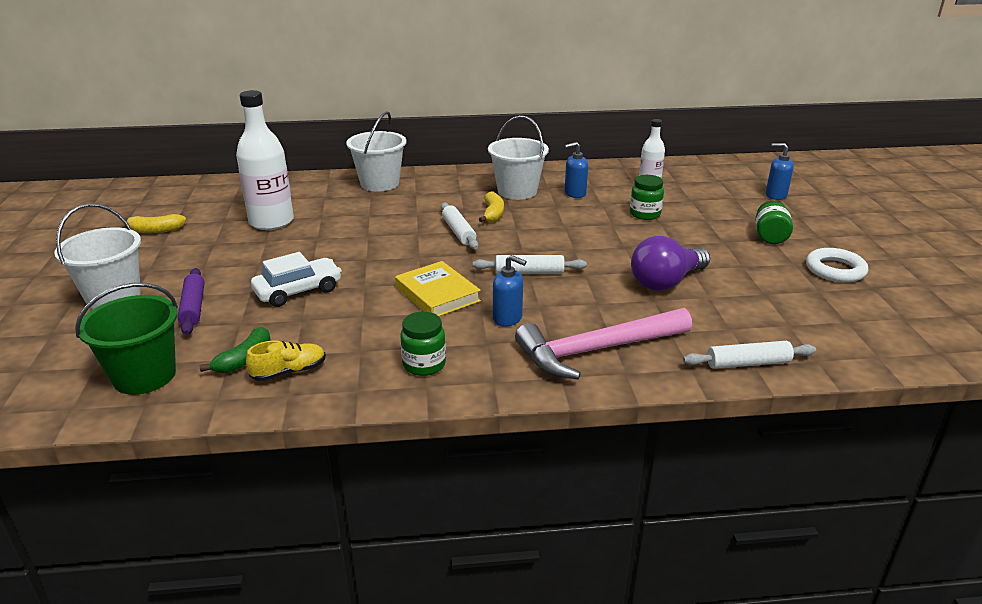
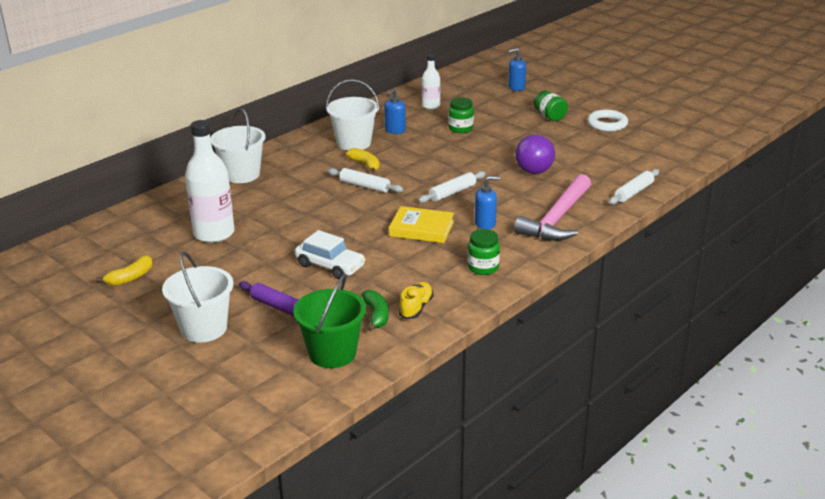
camera: 40 degrees left, 0 degrees up
(298, 291) = (330, 266): white car -> white car turned 105 degrees clockwise

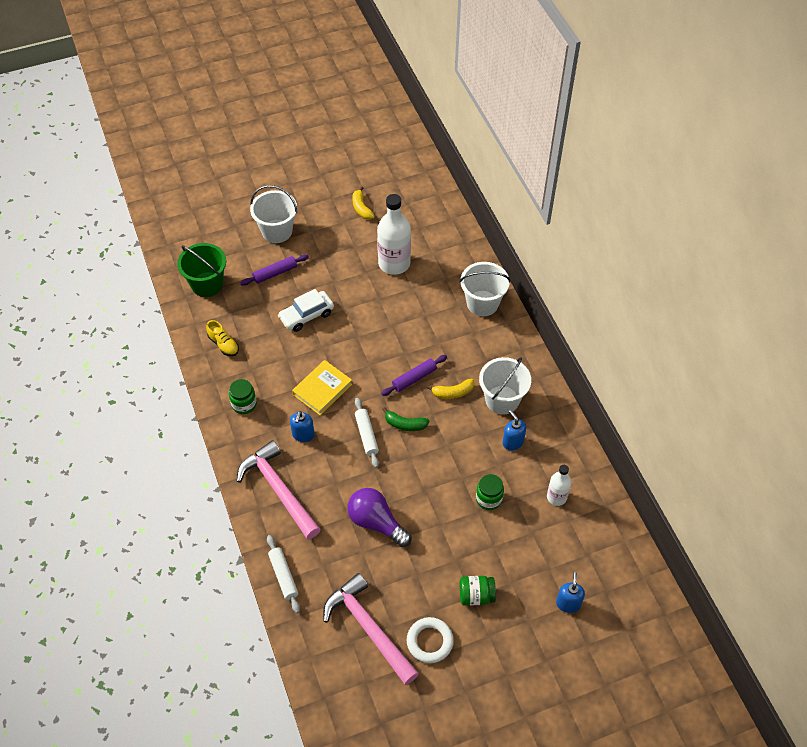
camera: 115 degrees right, 25 degrees up
(365, 186) = (414, 378): white rolling pin -> purple rolling pin
(376, 315) = (230, 320): green banana -> green banana (405, 424)
(628, 147) = (368, 628): none -> pink hammer

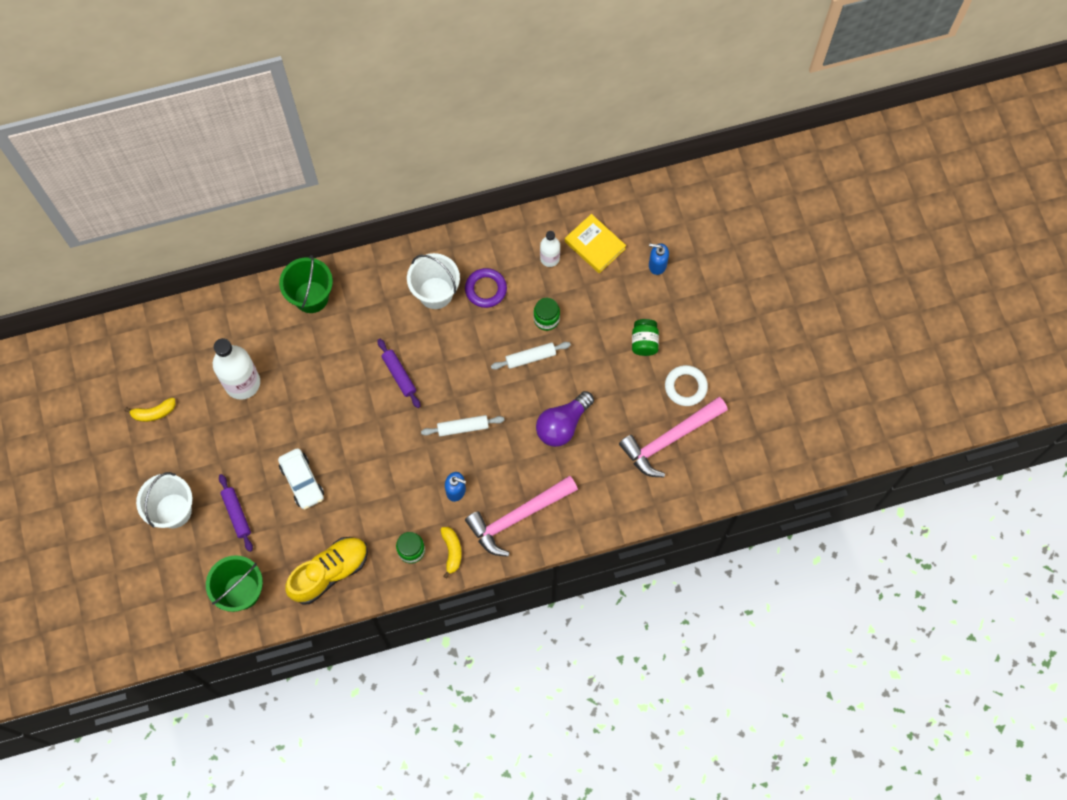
camera: 85 degrees left, 15 degrees up
(223, 344) = (329, 572): yellow shoe -> yellow shoe, size x1.92
(283, 576) = (612, 514): white rolling pin -> white rolling pin (530, 357)
(322, 389) = (402, 469): yellow book -> yellow book (594, 245)
(405, 424) = (454, 389): green banana -> none
(453, 393) = (421, 339): yellow banana -> yellow banana (452, 551)
(482, 303) = (311, 297): white bucket -> green bucket
(512, 442) = (486, 289): blue soap dispenser -> purple ring

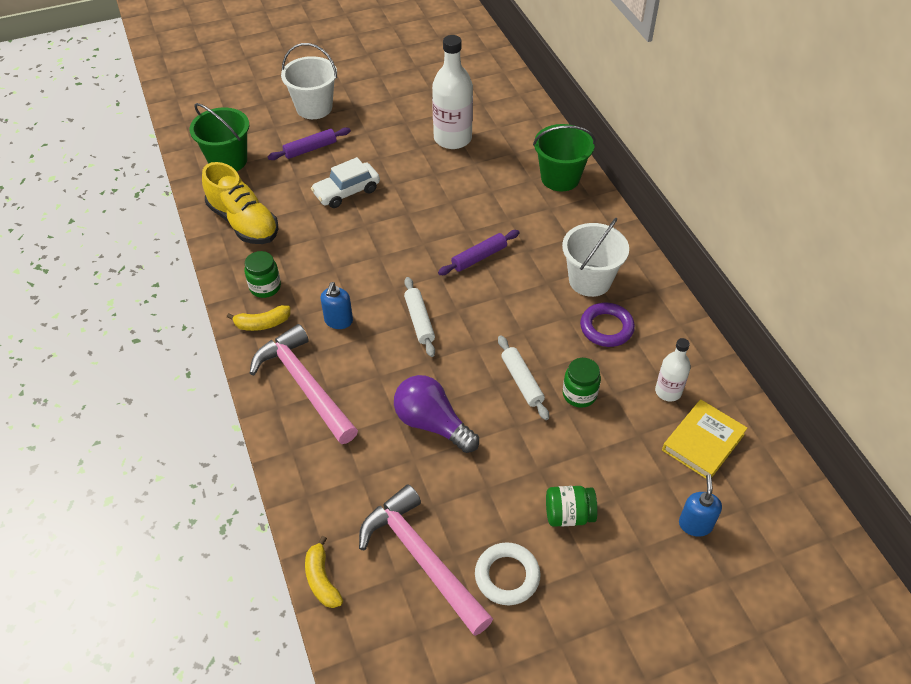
camera: 85 degrees right, 20 degrees down
(154, 413) = (414, 85): yellow banana -> yellow banana (322, 579)

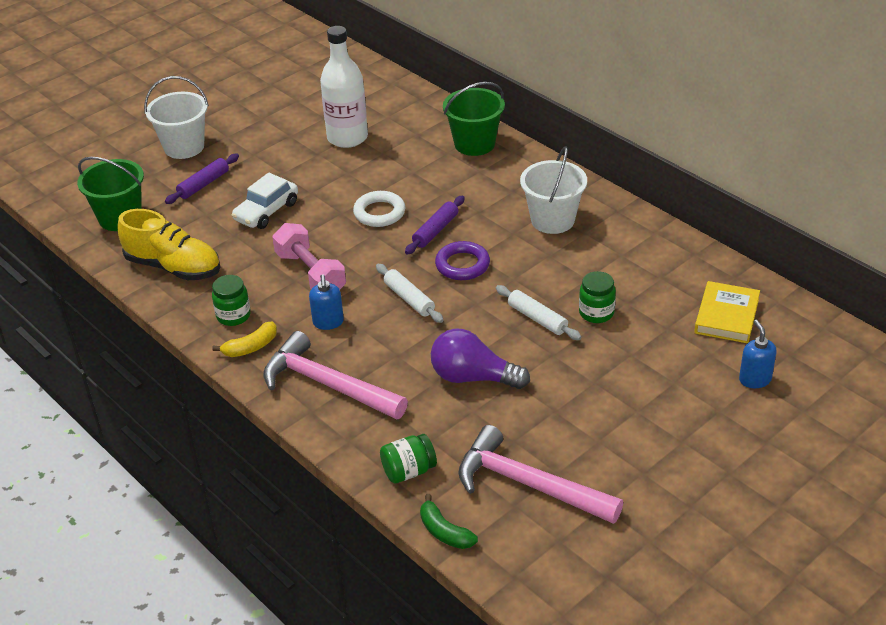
camera: 20 degrees left, 10 degrees down
(322, 579) = (444, 532): yellow banana -> green banana
(350, 266) = (310, 273): none -> pink dumbbell
(507, 576) = (614, 471): white ring -> white ring (379, 213)
(569, 515) = (641, 408): green jar -> green jar (409, 471)
(606, 328) = (590, 253): purple ring -> purple ring (462, 265)
(668, 391) = (674, 287): white bottle -> none

